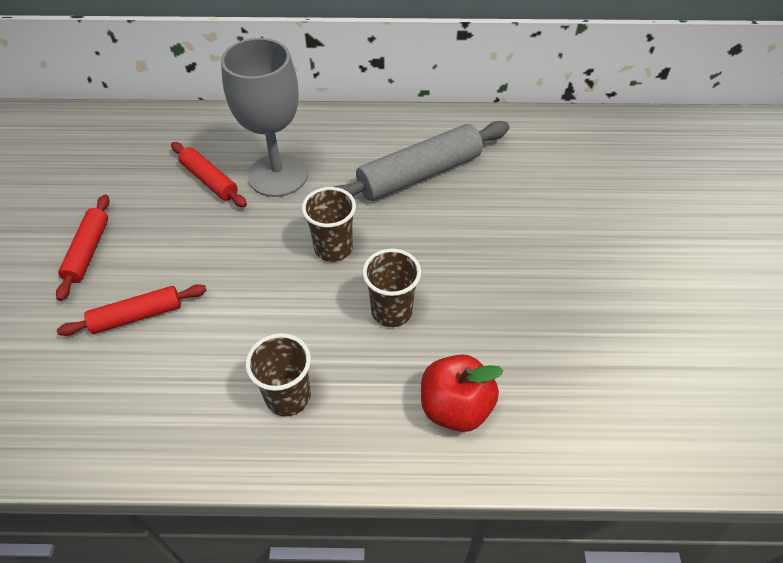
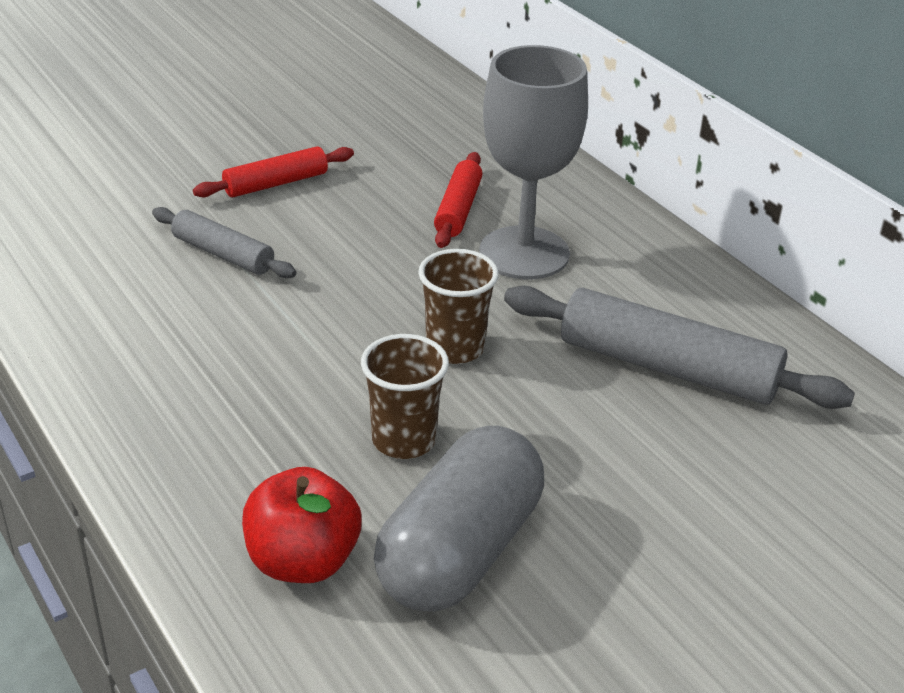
camera: 55 degrees right, 15 degrees down
(137, 316) = (223, 254): red rolling pin -> grey rolling pin
(288, 397) = (206, 409): brown cup -> none
(494, 331) = (460, 552): none -> grey capsule

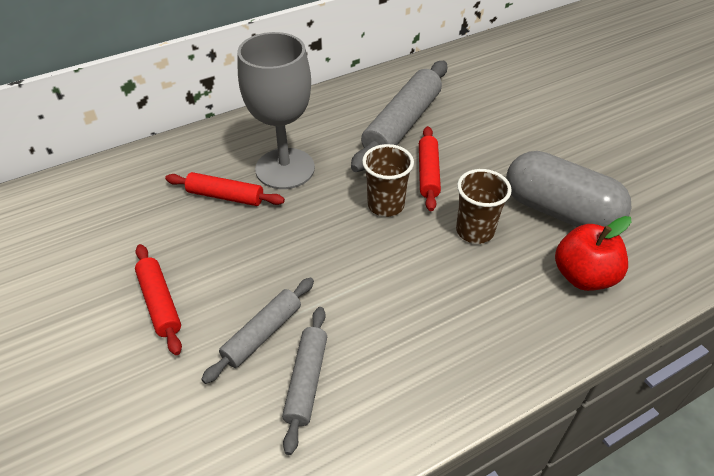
camera: 85 degrees left, 10 degrees up
(151, 288) = (306, 381): none -> grey rolling pin
(538, 394) = (428, 173): none -> red rolling pin

